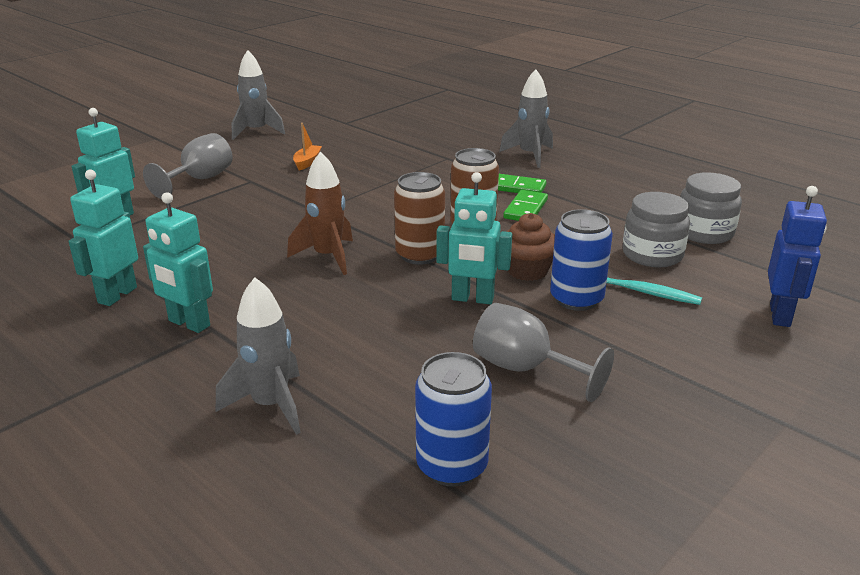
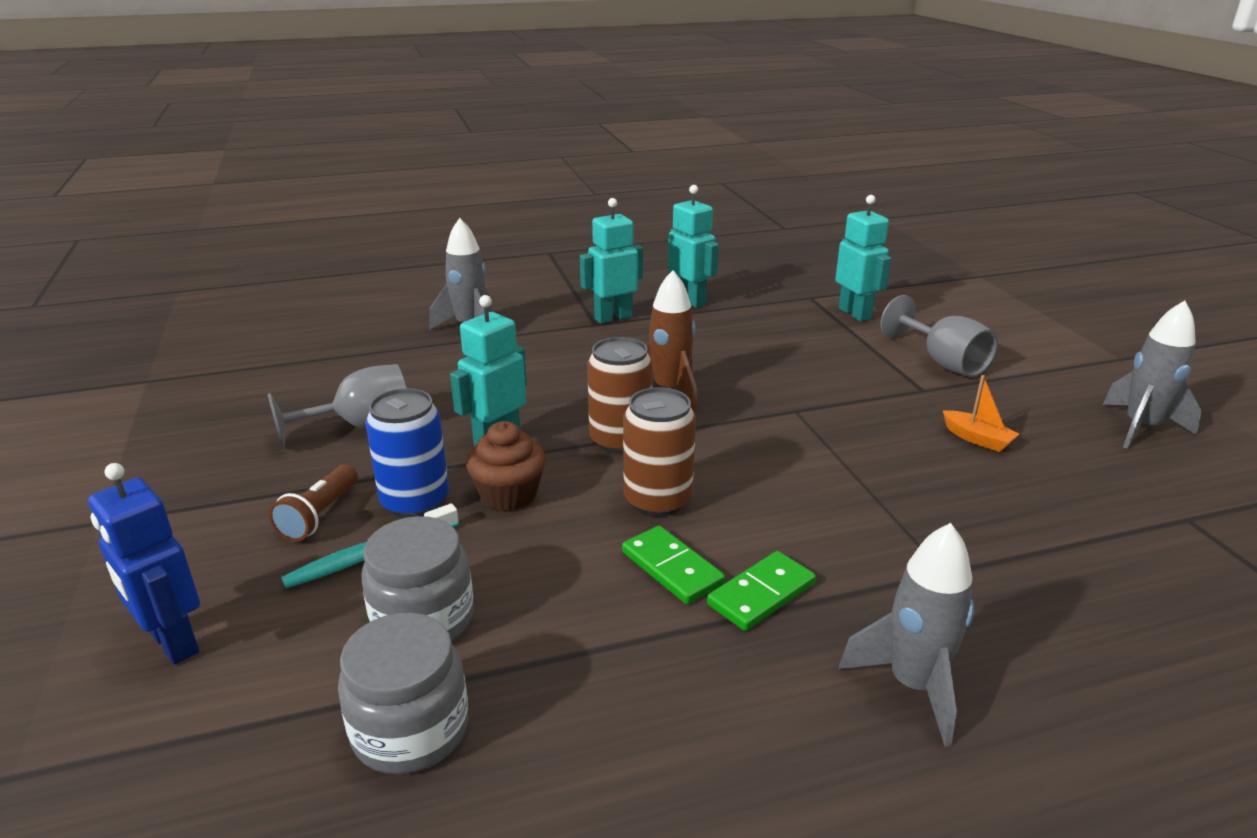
camera: 120 degrees right, 0 degrees up
(452, 466) = (320, 365): blue can -> none
(638, 327) = (319, 516): none -> brown flashlight

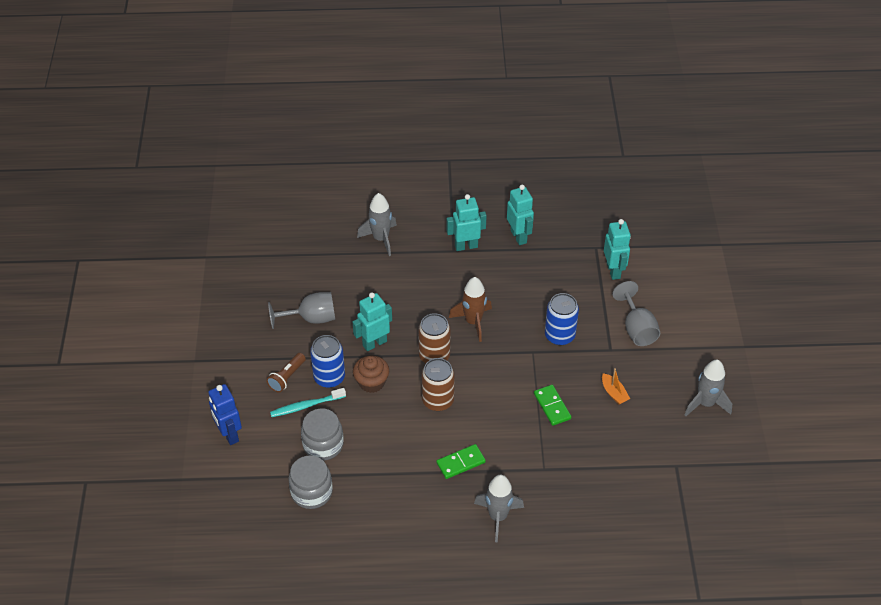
camera: 15 degrees right, 20 degrees up
(671, 568) = (429, 441): green domino -> green domino (552, 406)
(827, 386) = (559, 335): none -> blue can

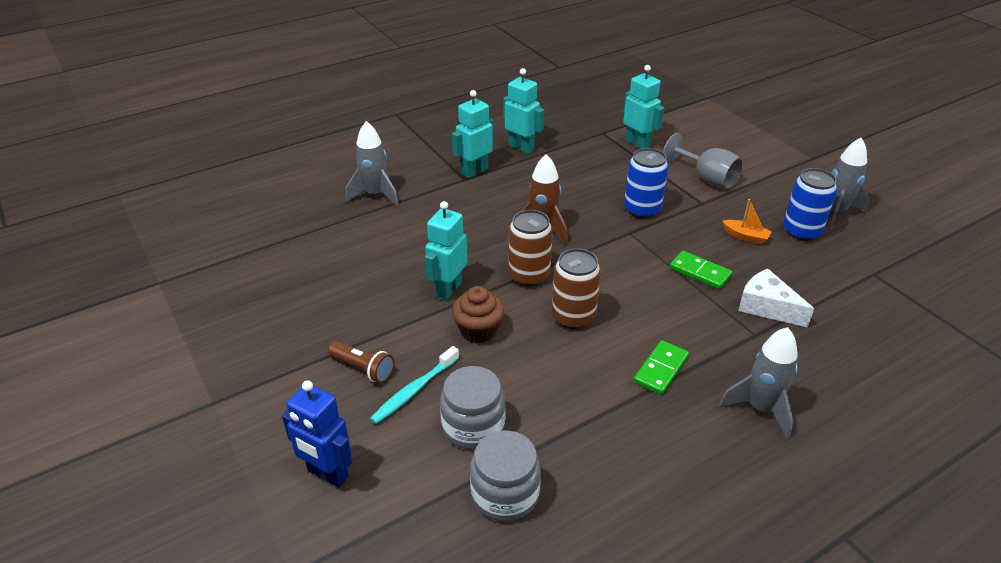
camera: 30 degrees left, 10 degrees down
(287, 377) = (363, 369): brown flashlight -> brown flashlight turned 60 degrees counterclockwise
(311, 318) = (348, 295): grey goblet -> none
(329, 377) = (420, 346): blue can -> blue can (801, 231)
(572, 453) = (767, 307): none -> white cheese

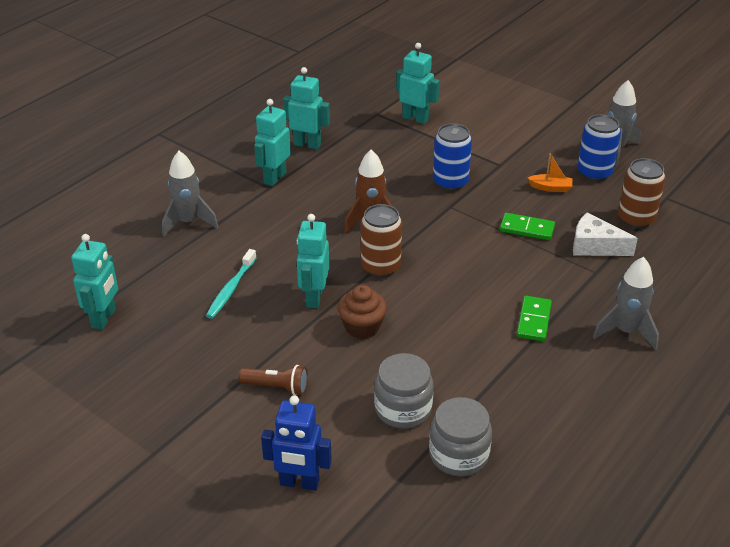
camera: 20 degrees left, 0 degrees up
(251, 263) = (104, 318): none -> turquoise robot
(414, 390) = (334, 393): turquoise toothbrush -> turquoise toothbrush (231, 289)
(573, 317) = (439, 294): brown can -> brown can (636, 219)
(707, 178) = (493, 140): grey goblet -> none

